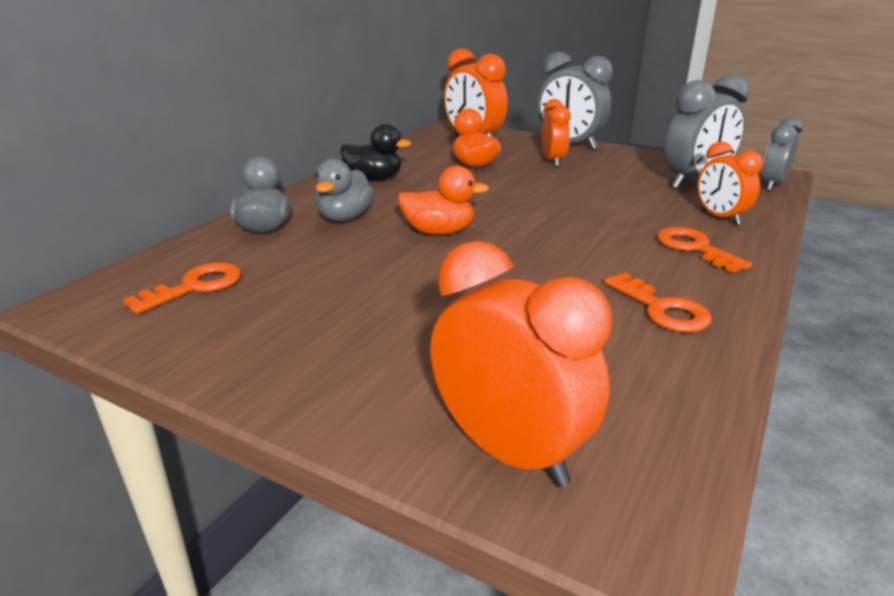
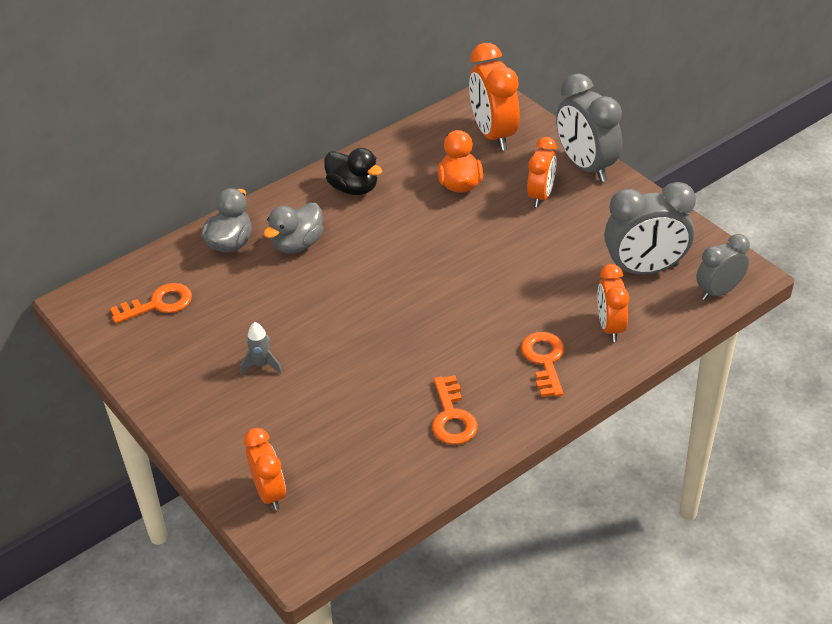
camera: 25 degrees right, 15 degrees up
(378, 313) = (262, 365): none -> grey rocket
(439, 232) = (359, 284): orange duck -> none
(510, 451) = (269, 493): orange clock -> orange clock, size x0.62

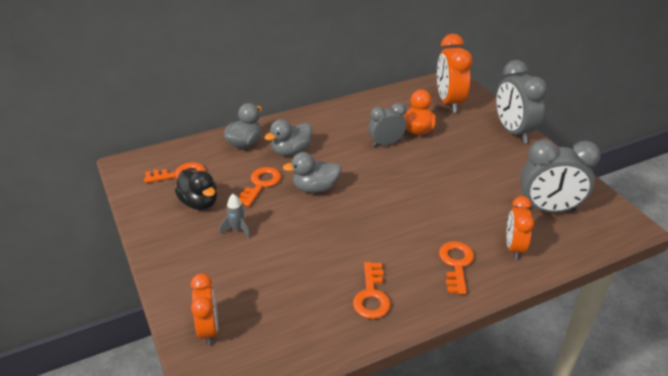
camera: 10 degrees right, 5 degrees down
(272, 299) = (260, 184): none -> orange key
(345, 292) = (315, 188): none -> grey duck
(353, 188) = (341, 121): black duck -> black duck (199, 203)
(541, 196) = (476, 146): orange clock -> none
(718, 292) = (607, 235): grey clock -> grey clock (386, 144)

